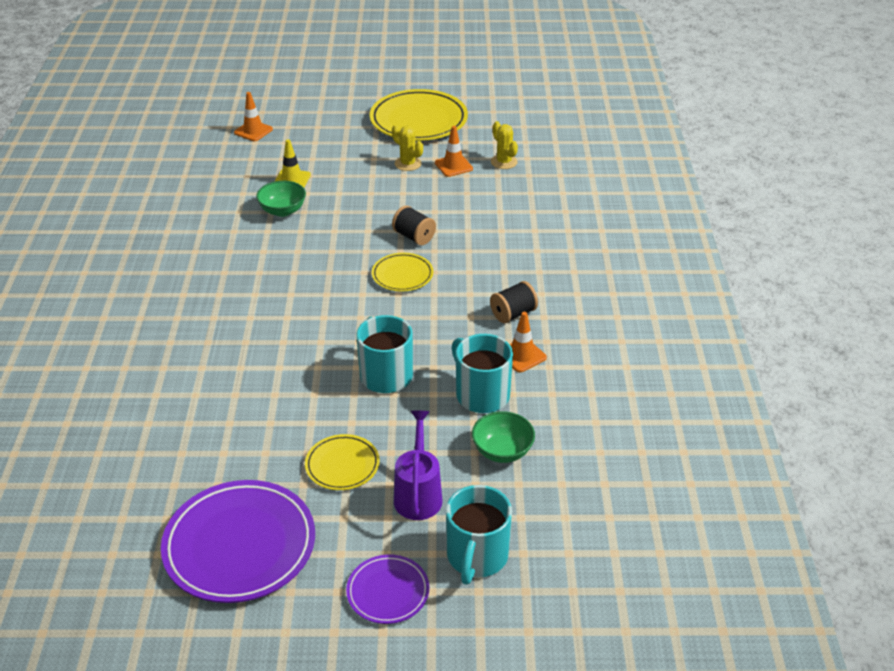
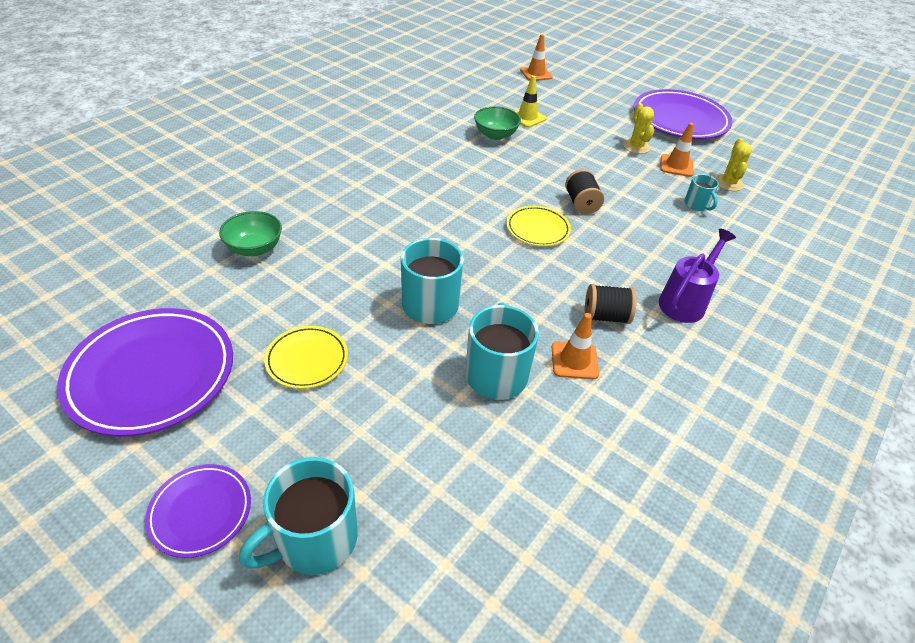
camera: 35 degrees right, 5 degrees up
(418, 120) = (680, 120): yellow plate -> purple plate
(418, 494) = (336, 432): purple watering can -> purple watering can (685, 302)
(497, 193) = (697, 205): none -> turquoise mug
(502, 451) = (457, 444): green bowl -> green bowl (255, 248)

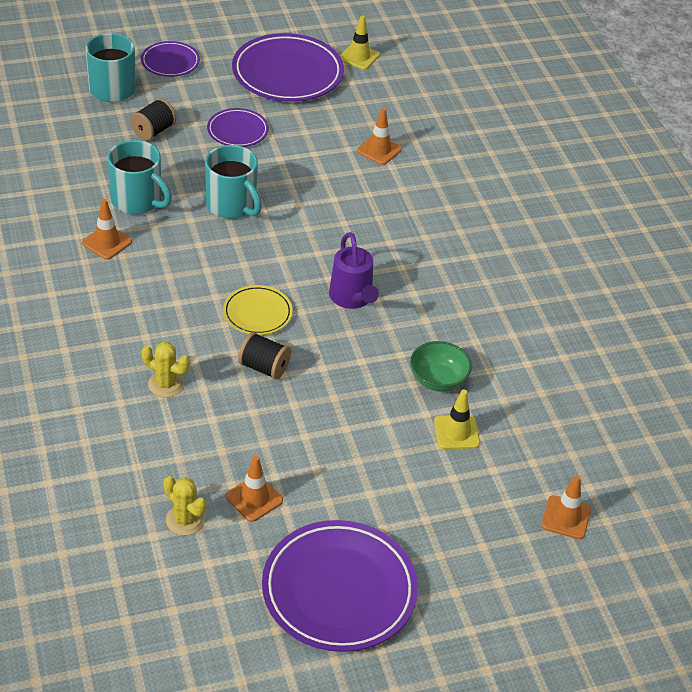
camera: 125 degrees right, 0 degrees up
(72, 330) = (359, 57): none -> yellow traffic cone
(255, 248) = (379, 150): green bowl -> orange traffic cone
(307, 360) = (237, 131): yellow plate -> purple plate
(605, 316) = (124, 285): black spool -> black spool (153, 131)
(636, 147) = (319, 491): yellow cactus -> yellow cactus (166, 384)
(685, 302) = (87, 343): purple watering can -> purple watering can (352, 298)
(697, 205) = (180, 458): turquoise mug -> none

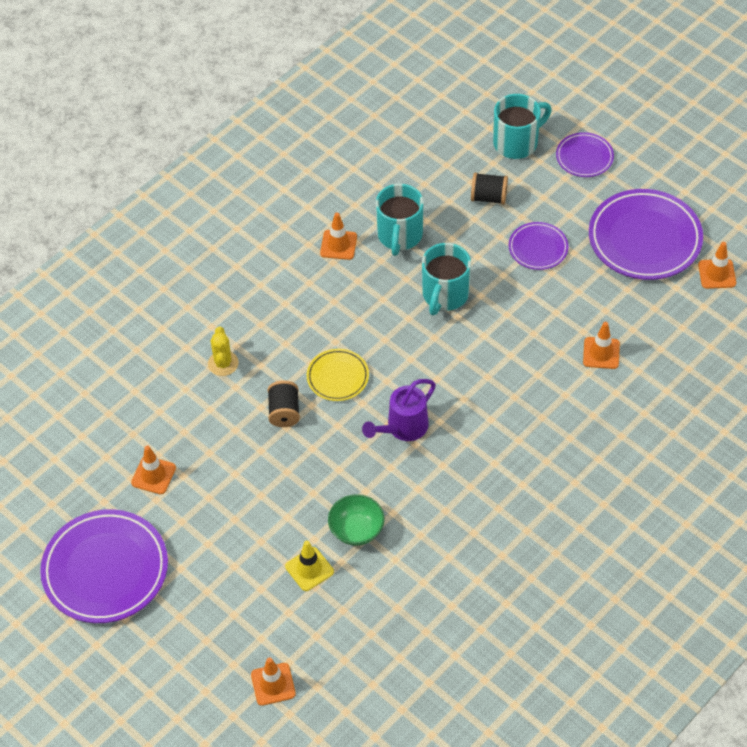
camera: 65 degrees right, 10 degrees up
(185, 520) = (107, 446): yellow cactus -> none
(359, 57) = (717, 274): yellow traffic cone -> orange traffic cone

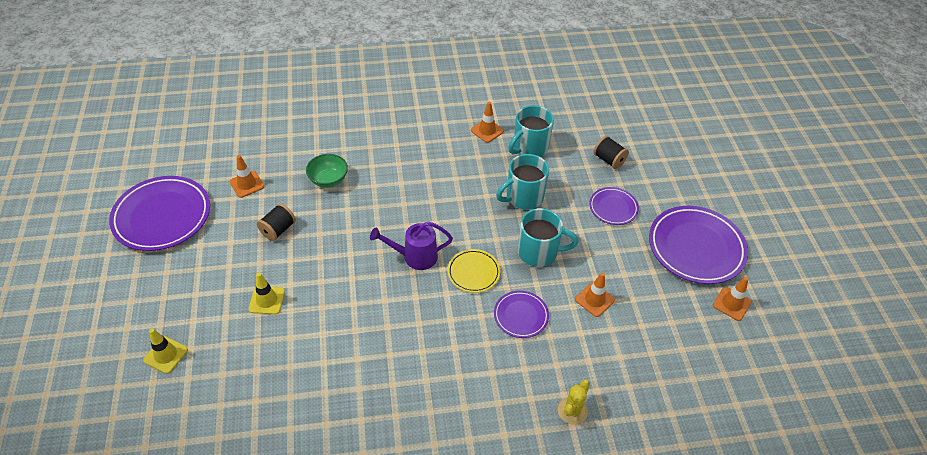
camera: 35 degrees right, 5 degrees down
(223, 363) = (352, 151): yellow cactus -> yellow cactus (572, 411)
(273, 684) = (166, 355): orange traffic cone -> yellow traffic cone
(284, 412) = (356, 199): black spool -> black spool (278, 229)
(337, 377) = (408, 201): yellow plate -> yellow plate (473, 272)
(356, 530) = (320, 297): green bowl -> green bowl (328, 180)
(517, 142) = (658, 141): turquoise mug -> turquoise mug (539, 252)
(584, 157) = (697, 174): purple plate -> purple plate (521, 316)

